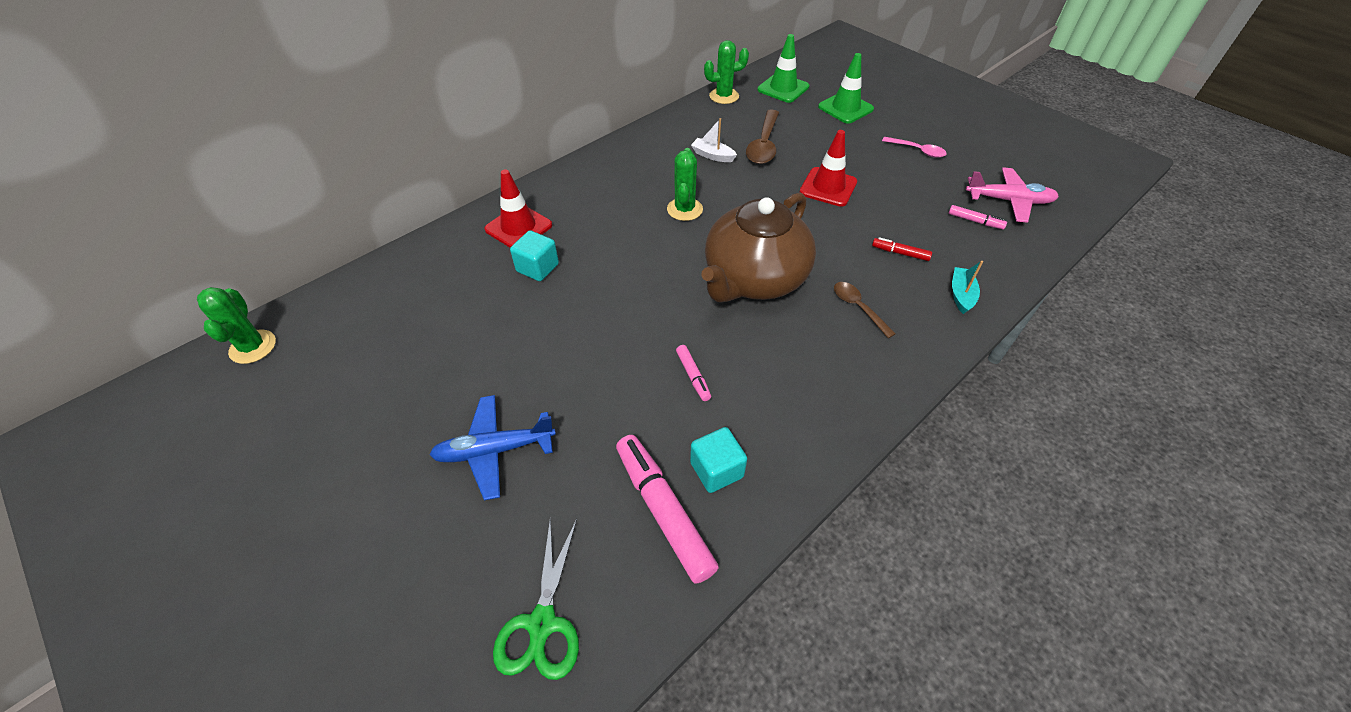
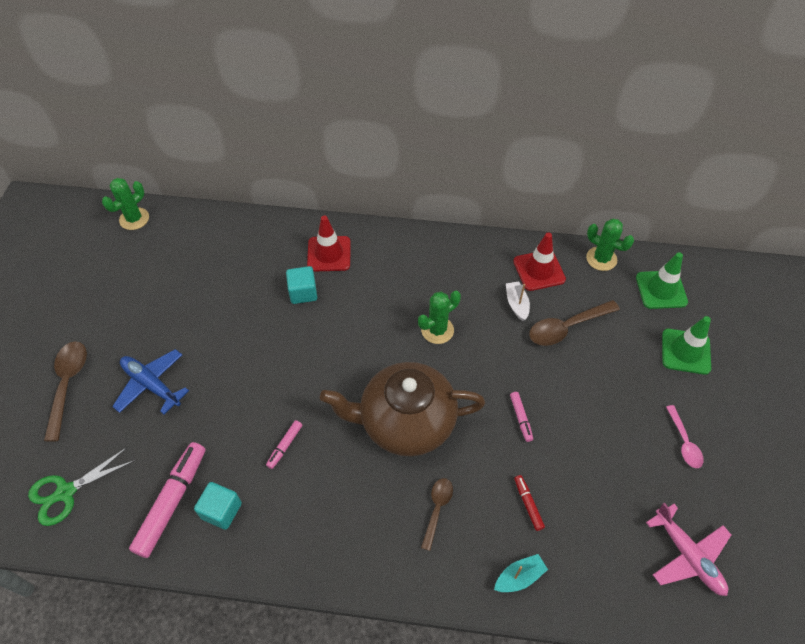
camera: 50 degrees right, 5 degrees up
(391, 539) = (68, 384): none -> brown spoon
(828, 187) = (559, 405): red traffic cone -> red traffic cone (539, 270)
(975, 221) = (628, 541): pink marker -> pink marker (520, 418)

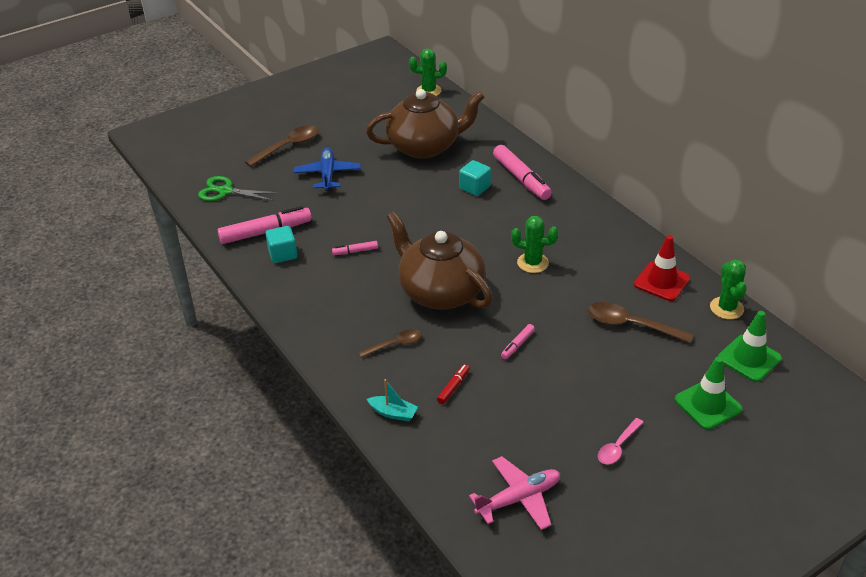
camera: 50 degrees right, 15 degrees down
(206, 282) = (425, 146): none -> brown teapot
(329, 254) = (521, 178): red traffic cone -> pink marker
(516, 304) = (613, 288): white boat -> none
(687, 555) = (519, 498): pink plane -> pink plane turned 135 degrees counterclockwise

